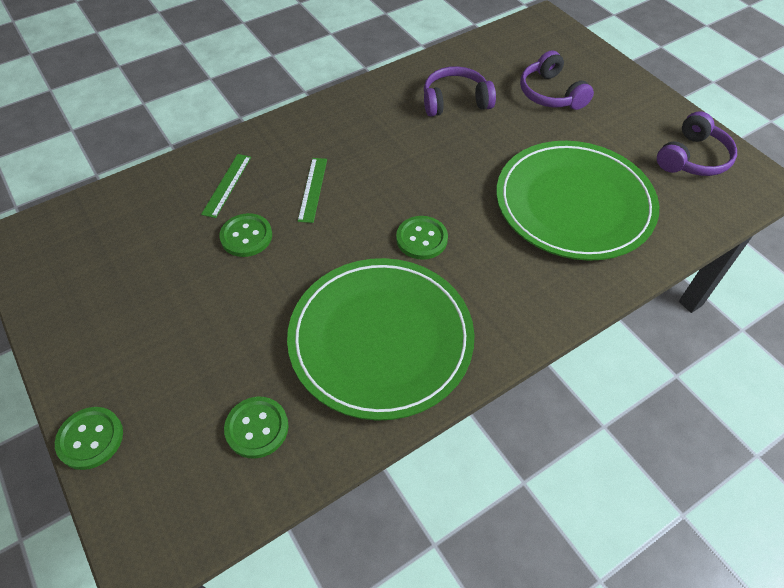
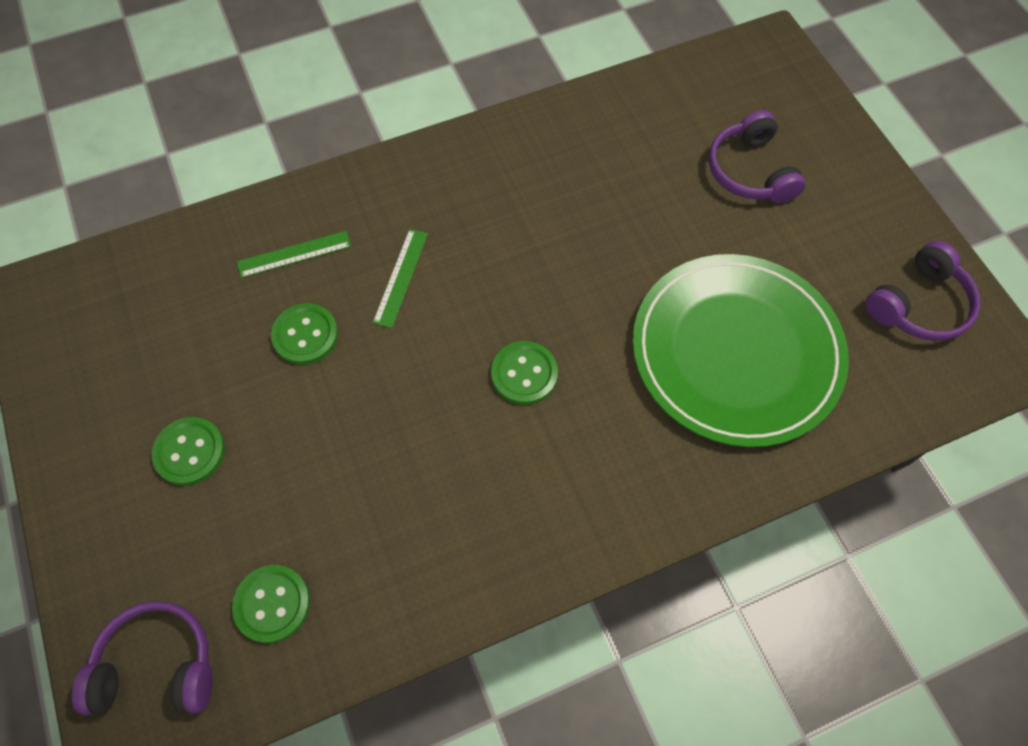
camera: 10 degrees right, 10 degrees up
(90, 439) = (81, 583): green button -> green button (190, 452)
(227, 185) = (294, 254): green ruler -> green ruler turned 45 degrees clockwise
(381, 339) = (442, 510): green plate -> none
(455, 101) = (616, 165): purple headphones -> purple headphones (157, 665)

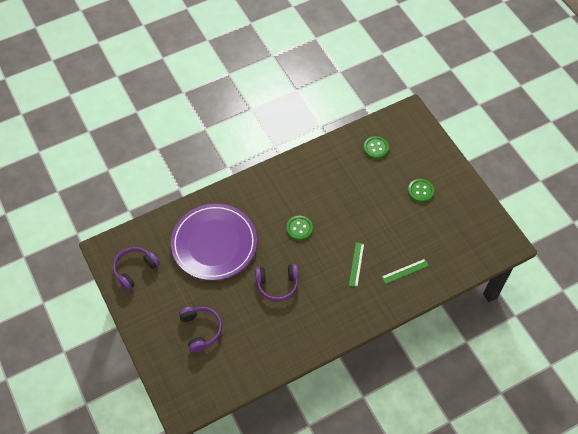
camera: 175 degrees right, 5 degrees down
(157, 665) = (407, 130): purple headphones -> purple headphones (277, 284)
(305, 335) = (390, 237): green button -> none
(736, 352) = (214, 243): green plate -> purple plate

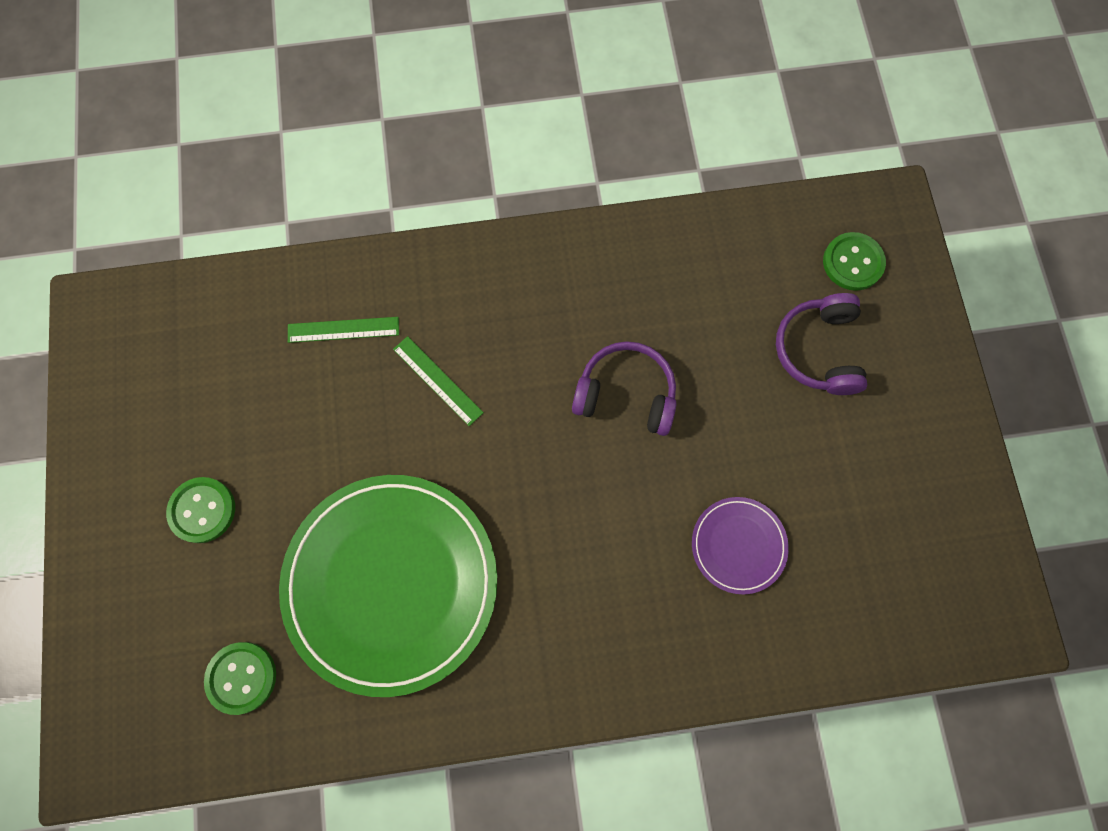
camera: 160 degrees left, 15 degrees up
(134, 269) = (940, 543): purple headphones -> none
(214, 243) = (738, 545): purple plate -> purple plate, size x0.45
(299, 228) = (527, 514): green button -> green button (852, 262)
(339, 191) = (391, 582): none -> green plate
(356, 264) = (438, 380): green ruler -> green ruler turned 75 degrees counterclockwise

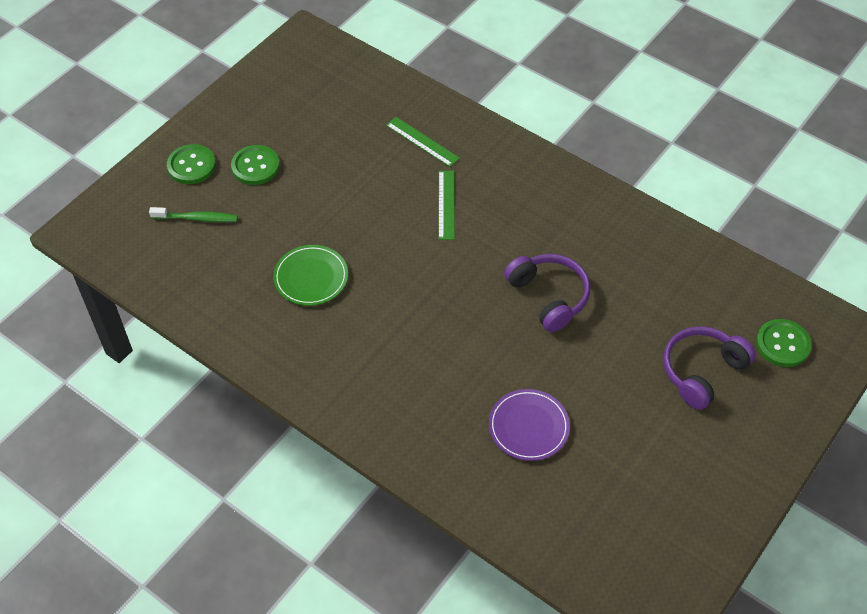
camera: 45 degrees right, 20 degrees down
(203, 628) = (196, 218): none -> green toothbrush
(241, 677) = (188, 255): green button -> green button (191, 166)
(391, 582) = (311, 277): green plate -> green plate, size x0.45

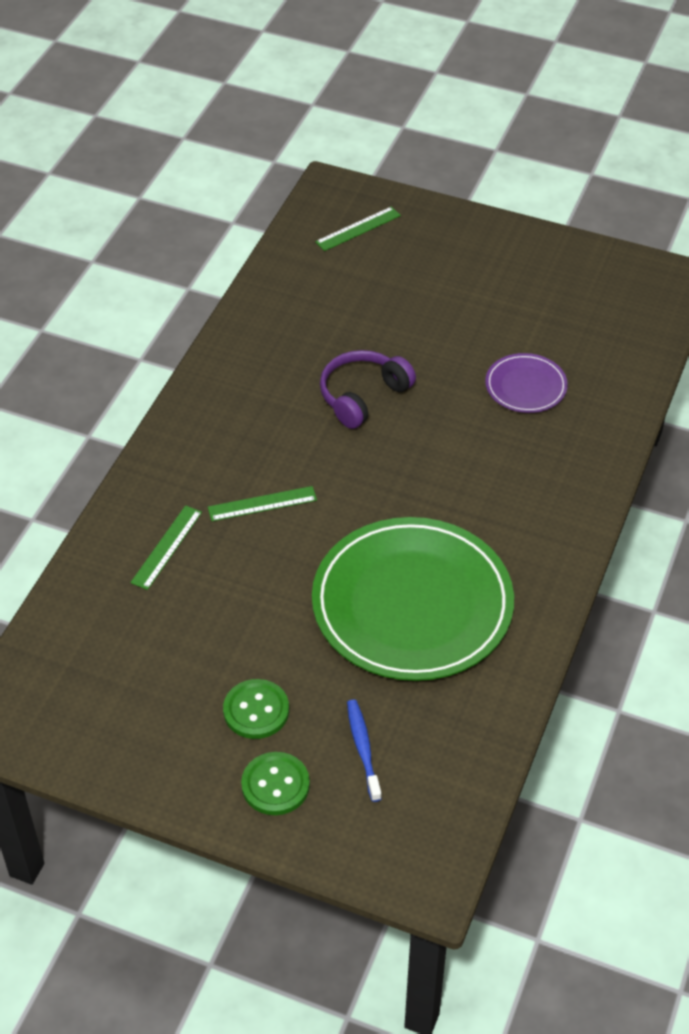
camera: 105 degrees left, 5 degrees down
(196, 218) = (363, 749): green toothbrush -> blue toothbrush
(311, 277) = (412, 604): green plate -> green plate, size x2.20
(701, 371) = (410, 277): purple headphones -> none
(782, 344) = (358, 229): green button -> green ruler

